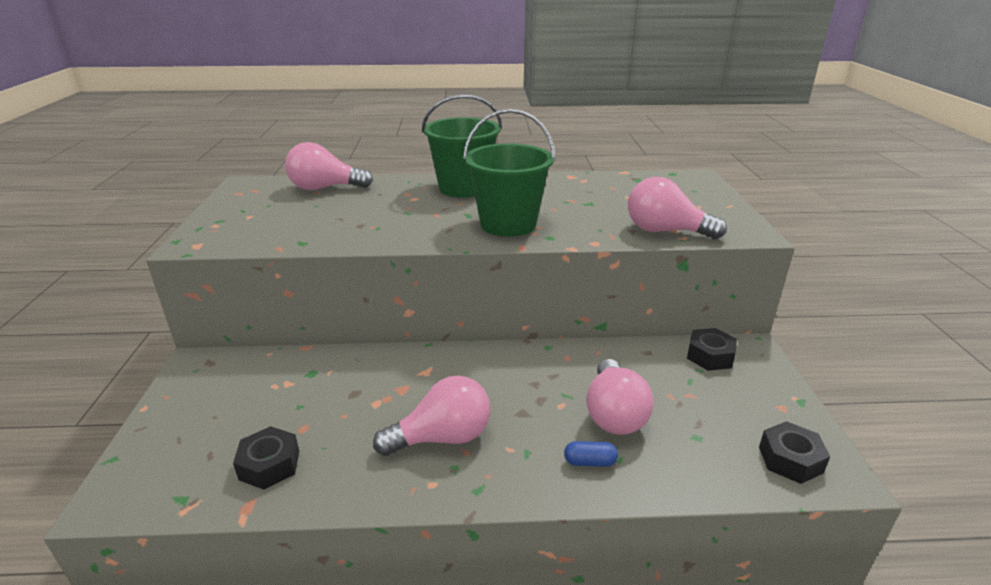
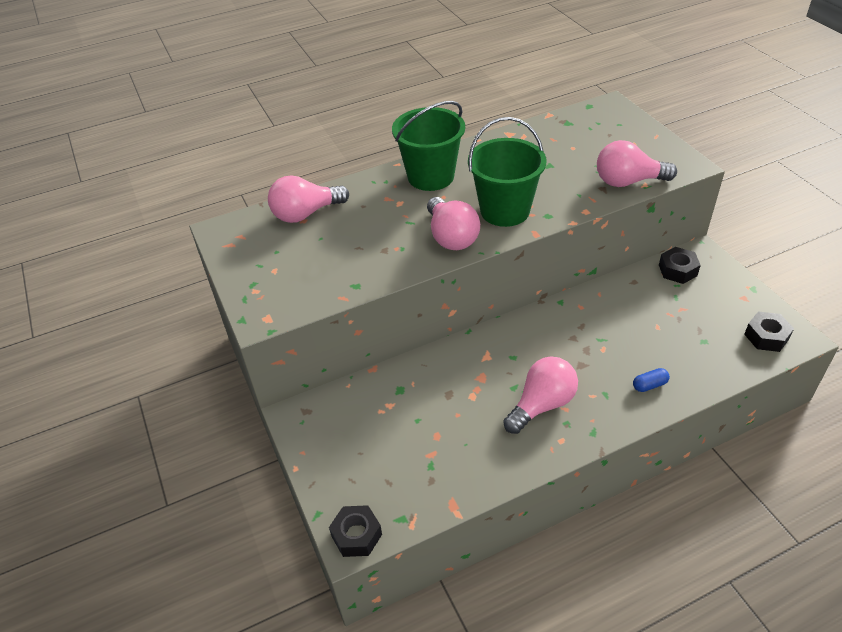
camera: 20 degrees left, 15 degrees up
(269, 465) = (439, 471): black nut -> black nut (356, 535)
(614, 414) = (642, 343): pink light bulb -> pink light bulb (451, 237)

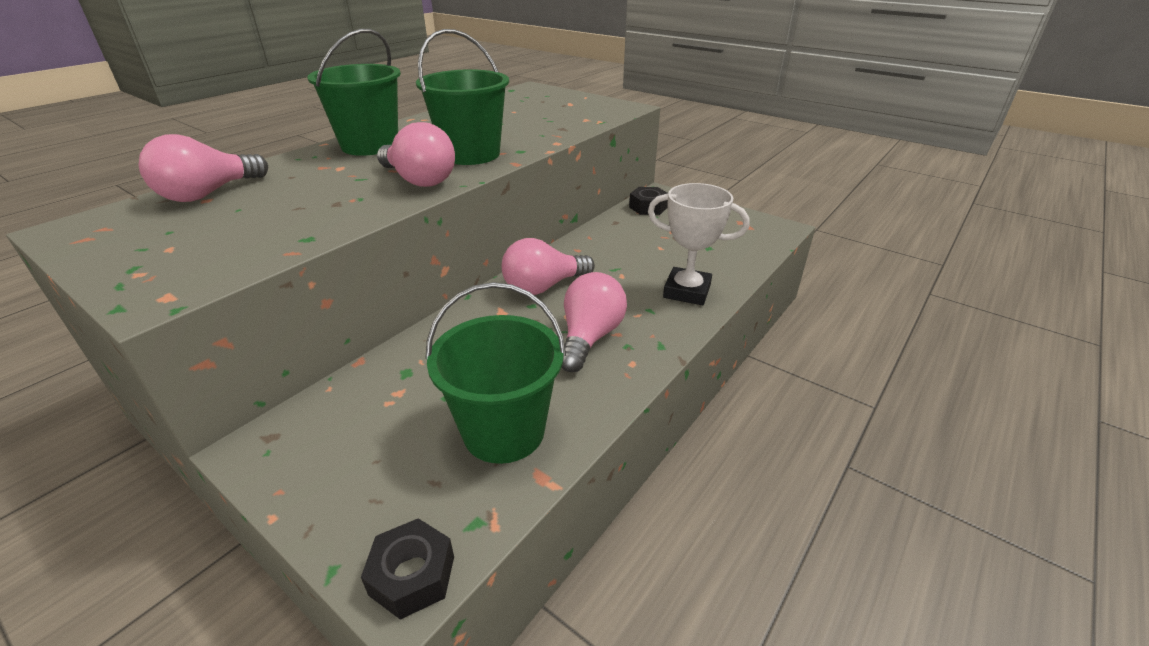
camera: 30 degrees left, 10 degrees down
(444, 462) = (504, 431): none -> green bucket
(628, 181) = (582, 121): pink light bulb -> pink light bulb (543, 287)
(649, 385) = (687, 291): blue capsule -> white trophy
(766, 336) = (756, 233): black nut -> none

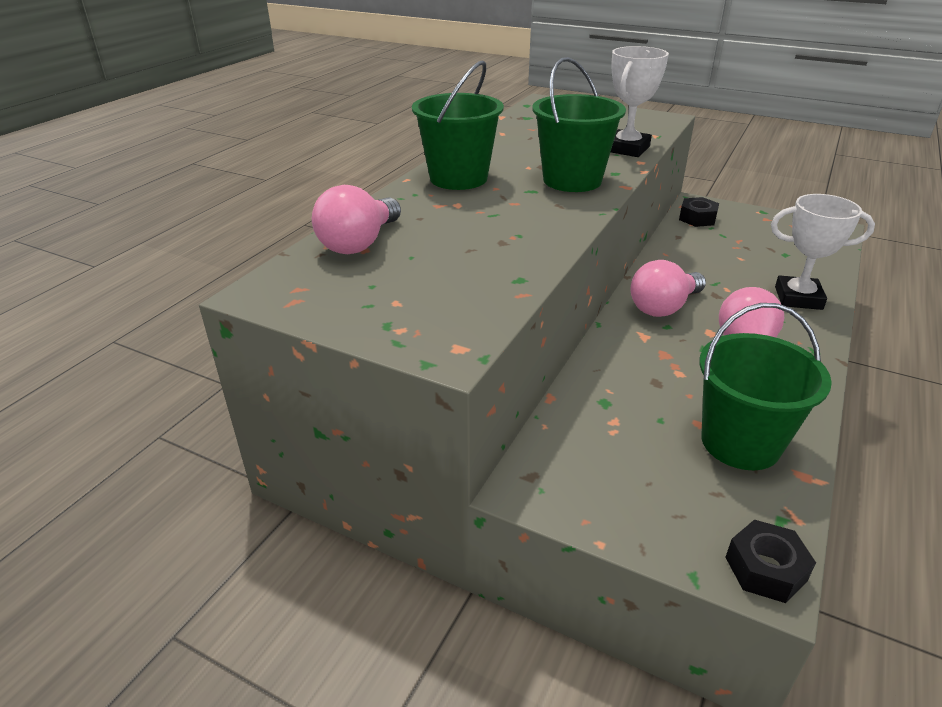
camera: 10 degrees left, 0 degrees up
(419, 180) = (554, 211): pink light bulb -> none
(557, 131) = (627, 149): none -> white trophy

